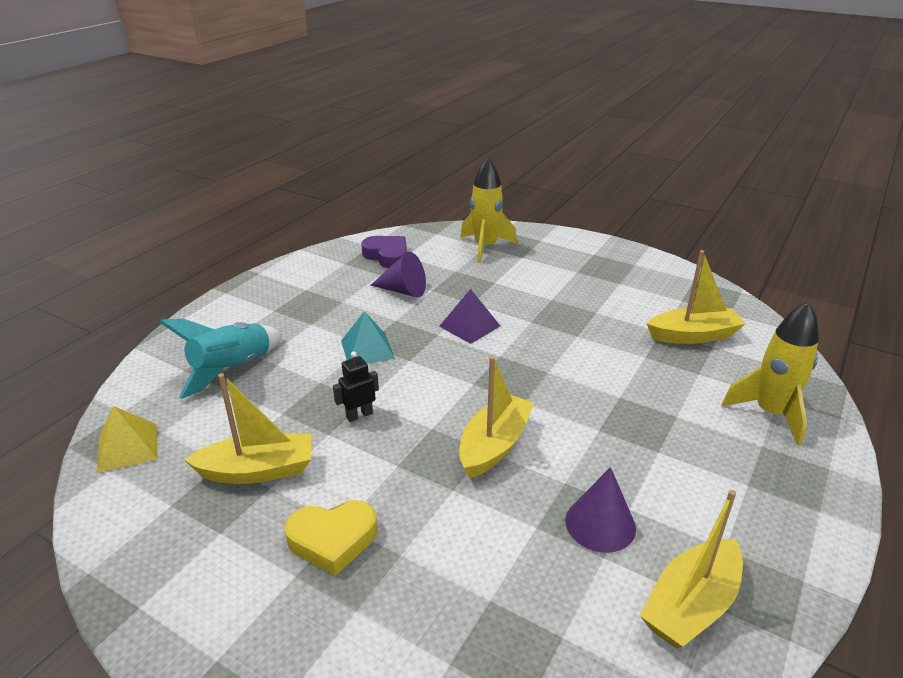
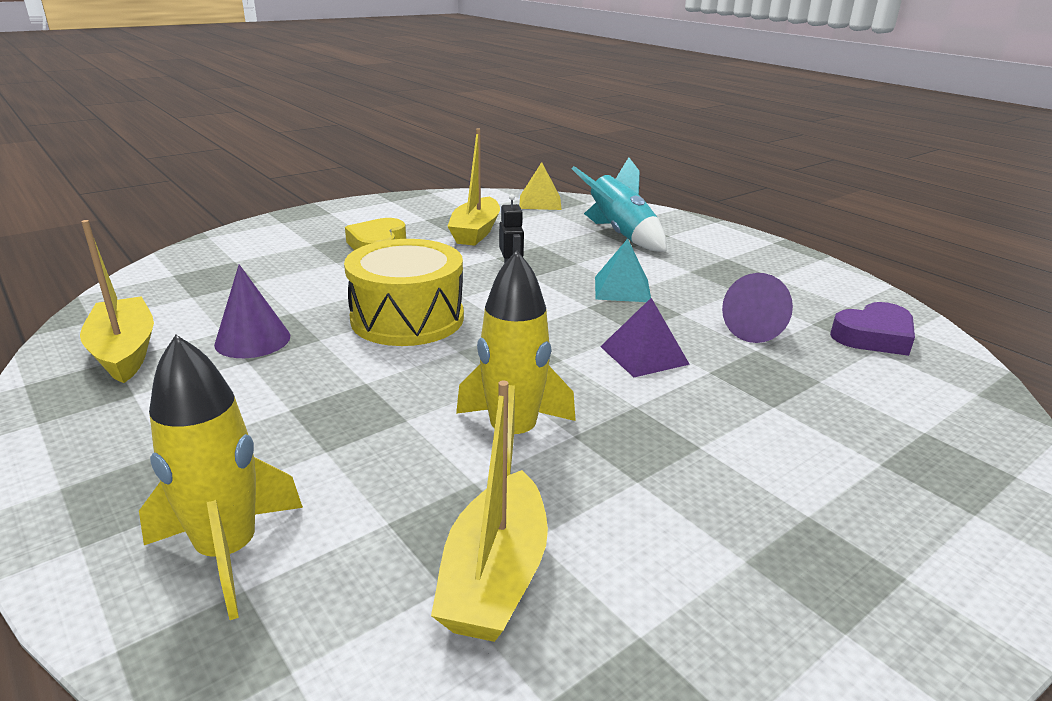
camera: 110 degrees right, 5 degrees down
(485, 247) = (921, 430): yellow rocket -> yellow rocket (512, 435)
(494, 445) = (407, 318): yellow boat -> yellow drum

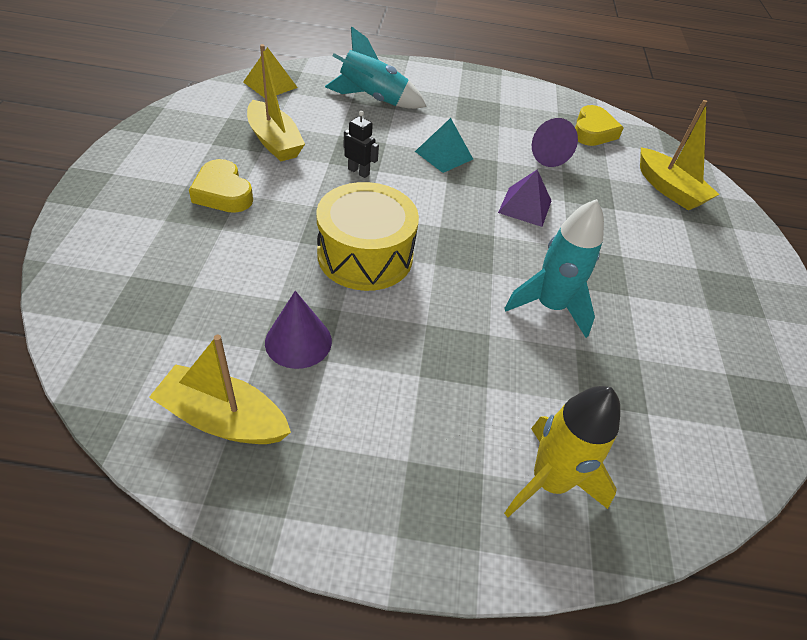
camera: 50 degrees left, 20 degrees up
(494, 576) = (655, 391): yellow boat -> yellow boat (669, 189)
(512, 435) = (549, 306): yellow rocket -> turquoise rocket
(873, 336) = (592, 131): purple heart -> yellow heart

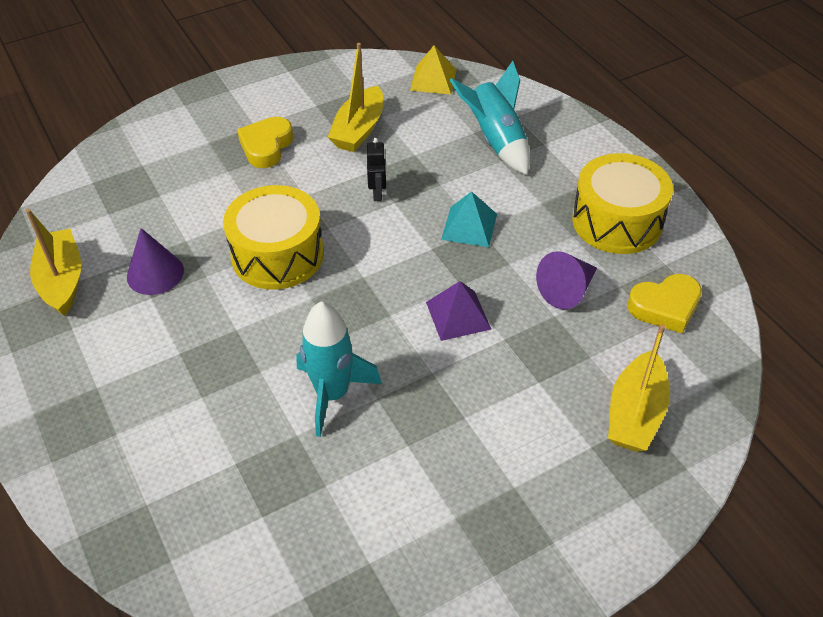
camera: 60 degrees right, 0 degrees up
(504, 105) = (617, 221): none -> yellow drum
(549, 481) = (137, 476): yellow rocket -> none

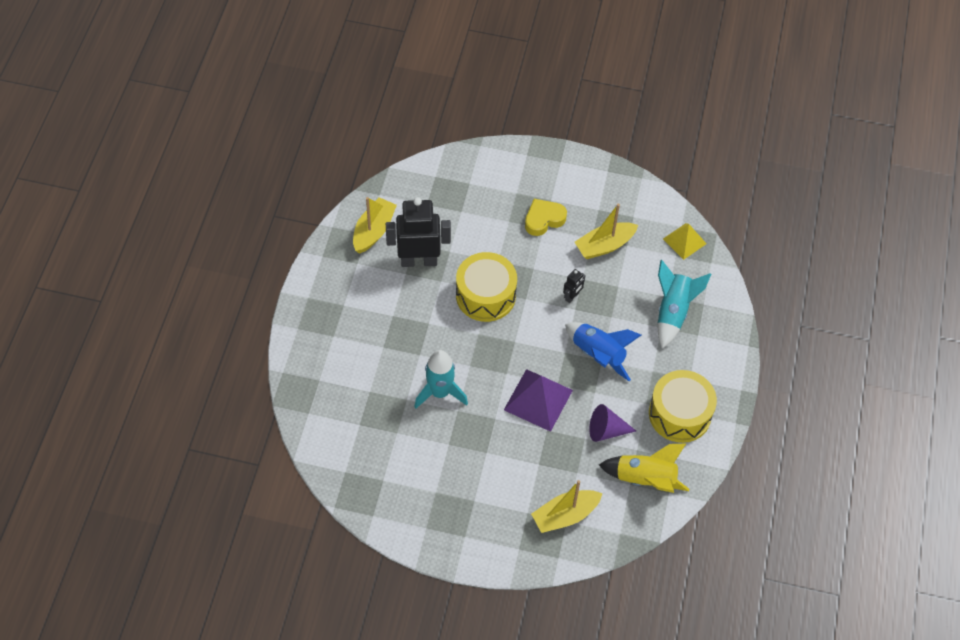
camera: 40 degrees right, 10 degrees up
(155, 273) = (419, 260): purple cone -> black robot
(458, 315) = (538, 400): purple pyramid -> purple pyramid, size x1.56
(469, 226) = (598, 355): turquoise pyramid -> blue rocket
(665, 307) = (645, 479): yellow heart -> yellow rocket

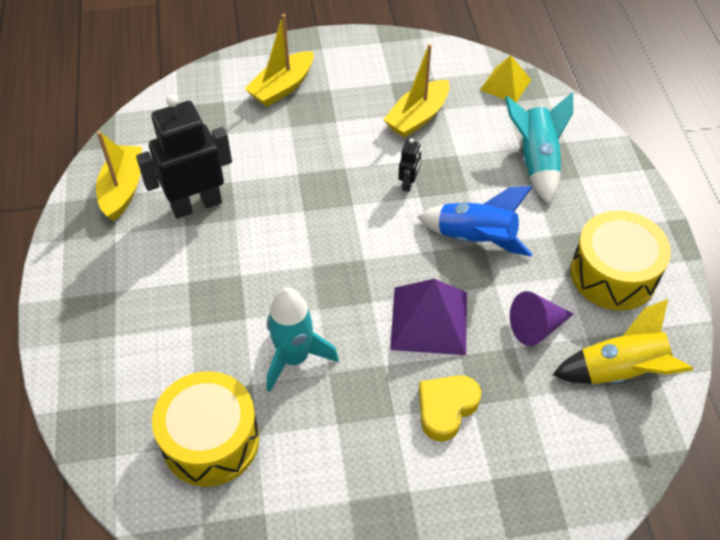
camera: 20 degrees left, 5 degrees down
(485, 295) = (300, 217): yellow drum -> yellow drum (210, 440)
(543, 219) = (331, 112): yellow heart -> yellow heart (446, 408)
(565, 515) = (544, 462): yellow boat -> yellow boat (282, 87)

